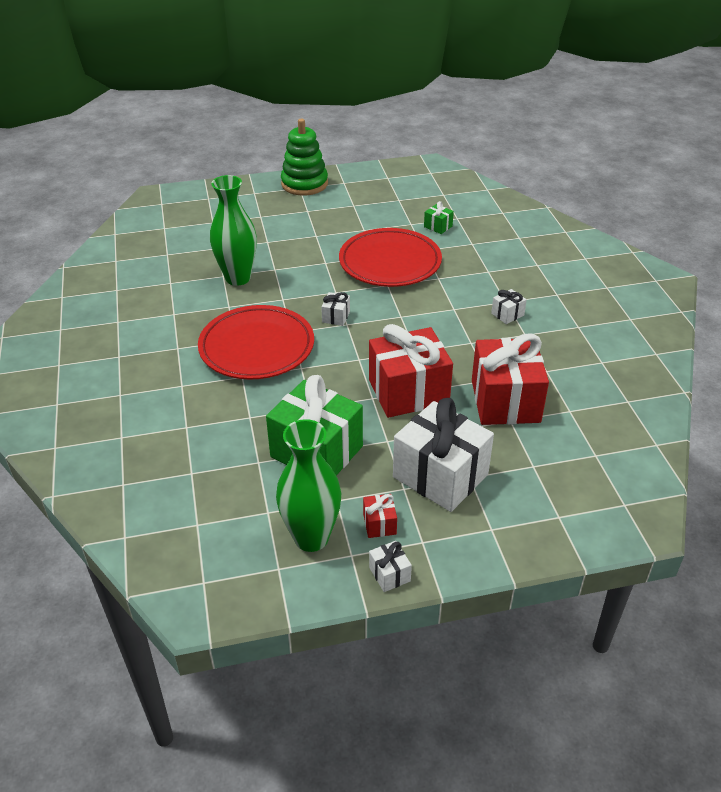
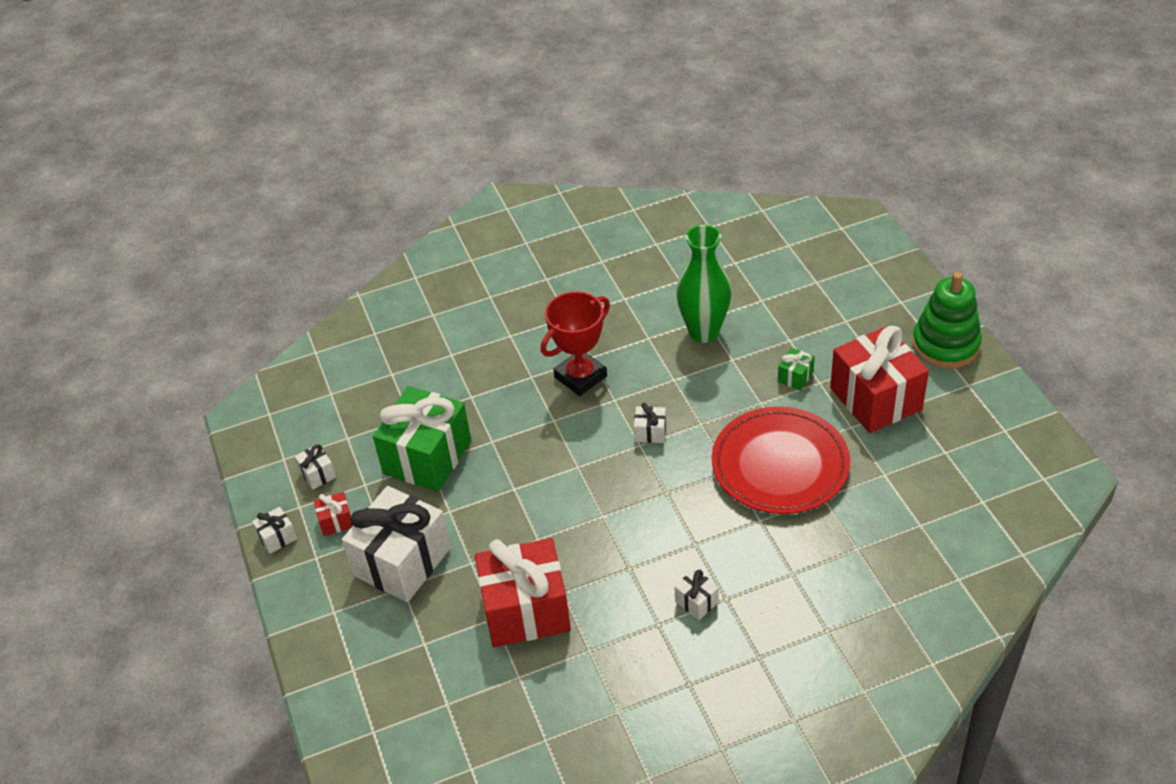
camera: 85 degrees right, 5 degrees up
(257, 347) = (580, 377): red plate -> red trophy
(311, 538) = (317, 474): green vase -> white gift
(408, 392) = (527, 518): red gift -> red gift (875, 399)
(438, 226) = (888, 505): green gift -> green gift (795, 377)

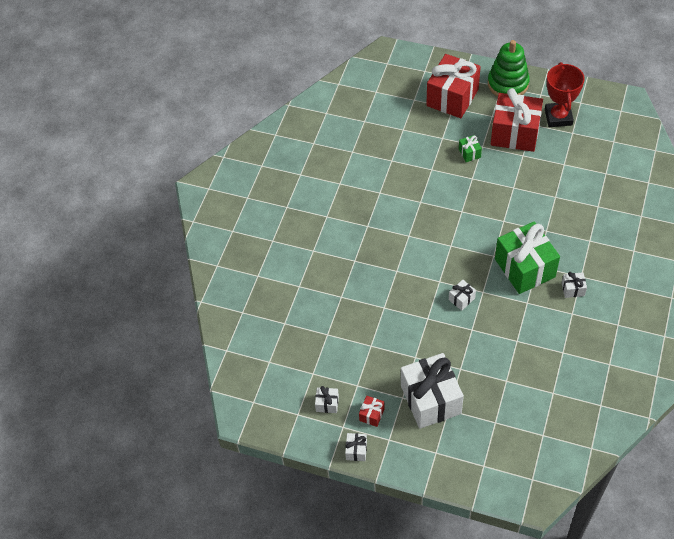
camera: 50 degrees left, 10 degrees up
(427, 457) = (366, 344): green gift -> green gift (525, 268)
(526, 610) = (514, 364): red gift -> red gift (452, 97)
(580, 377) = (378, 239): red trophy -> red trophy (558, 117)
(650, 432) = (447, 235): white gift -> white gift (461, 299)
(704, 332) = (400, 167): green vase -> none
(780, 465) = (520, 199): red plate -> none

